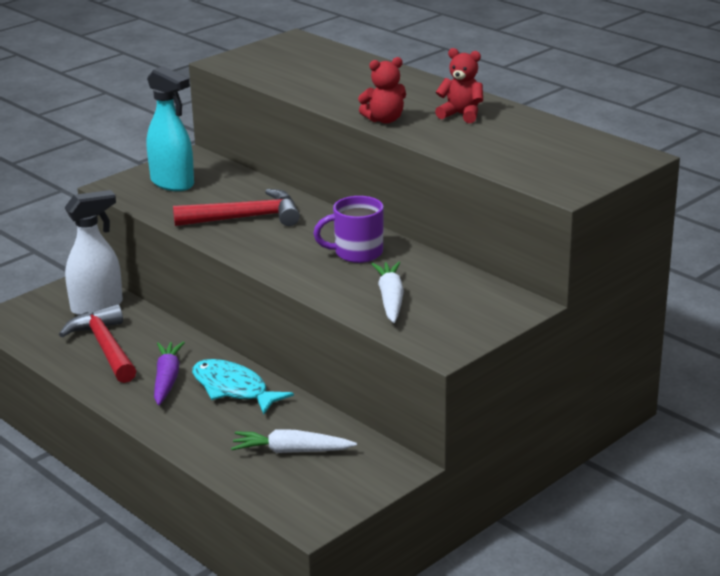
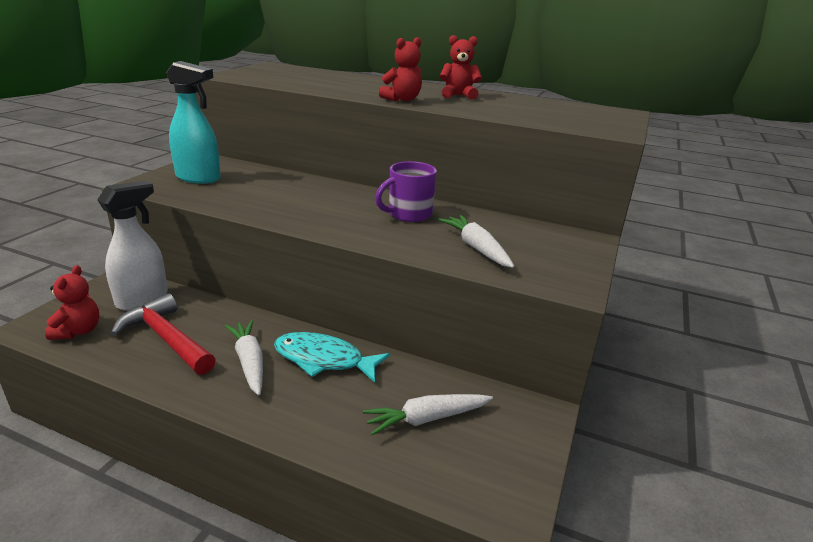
camera: 25 degrees left, 0 degrees up
(34, 328) = (78, 331): none -> red teddy bear
(167, 379) = (249, 362): purple carrot -> white carrot
(245, 218) = (285, 197): red hammer -> none

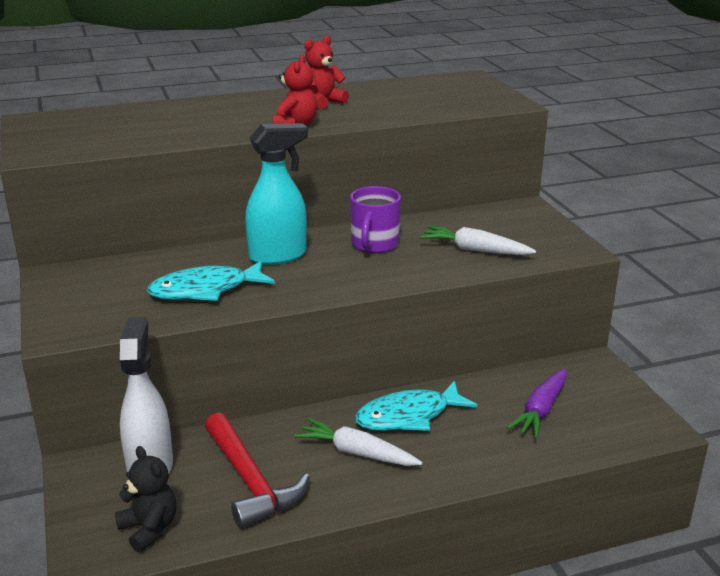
camera: 40 degrees left, 0 degrees up
(78, 331) = (149, 528): red teddy bear -> black teddy bear
(166, 339) = (250, 481): red hammer -> red hammer turned 120 degrees counterclockwise
(198, 178) = (103, 298): turquoise spray bottle -> turquoise spray bottle (278, 256)
(252, 196) = (205, 290): none -> turquoise fish
(426, 419) = (541, 410): white carrot -> purple carrot

